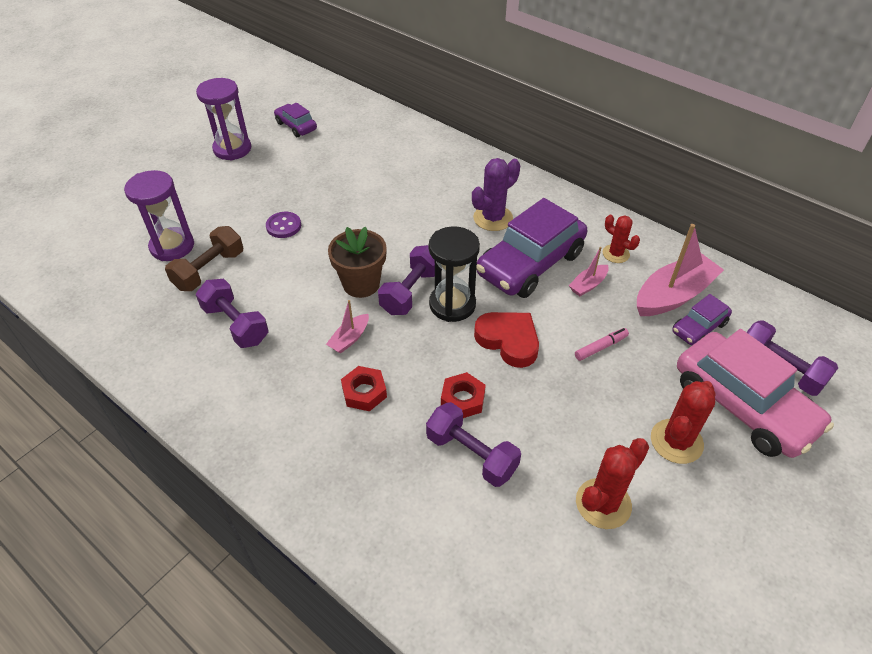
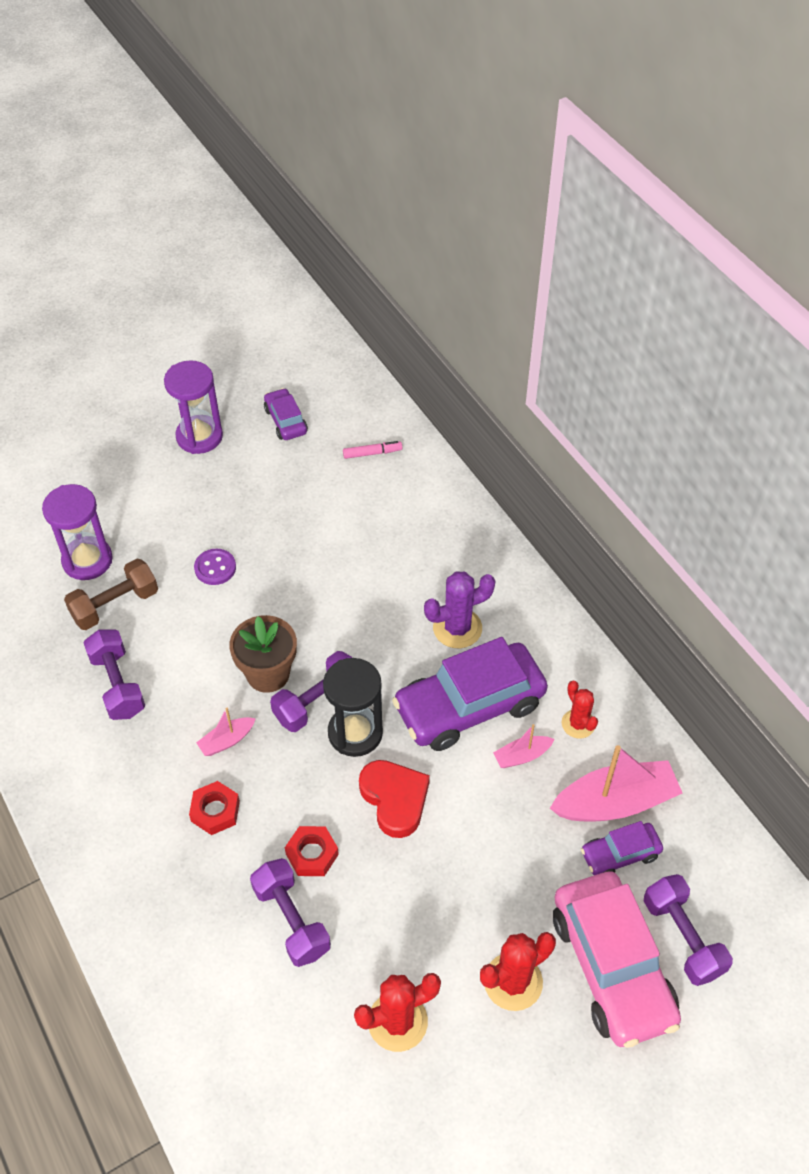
camera: 20 degrees right, 5 degrees up
(601, 347) = (493, 842): pink marker -> pink marker (372, 453)

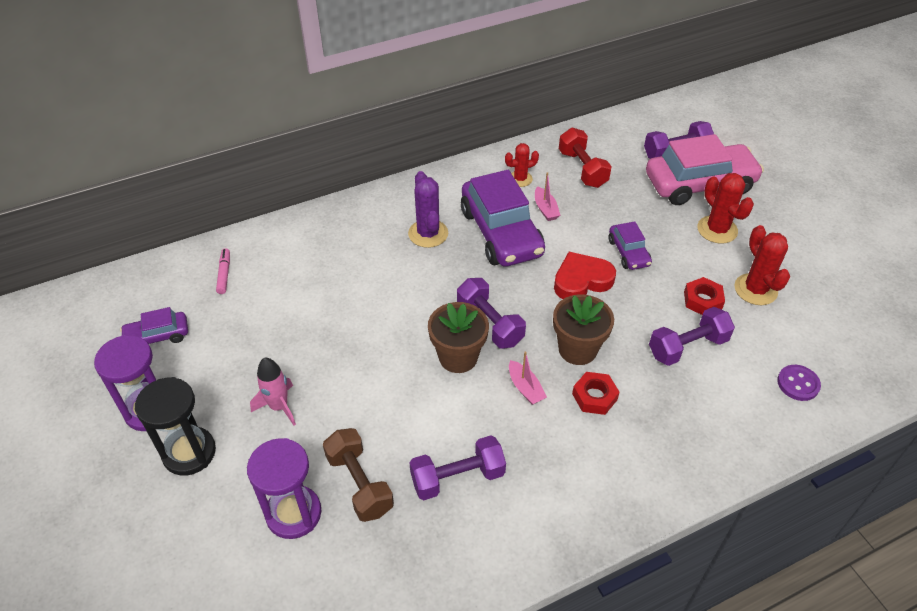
camera: 85 degrees left, 5 degrees down
(203, 529) = (279, 407): none -> pink rocket
(215, 568) = (330, 396): purple button -> purple button (798, 384)
(283, 794) = (577, 349): none -> brown flower pot
(312, 854) = (631, 332): red nut -> red nut (702, 300)
(355, 733) = (521, 301): black hourglass -> black hourglass (189, 453)
(615, 802) = (582, 169): pink boat -> red dumbbell
(620, 854) = (621, 171): purple car -> purple car (628, 252)

